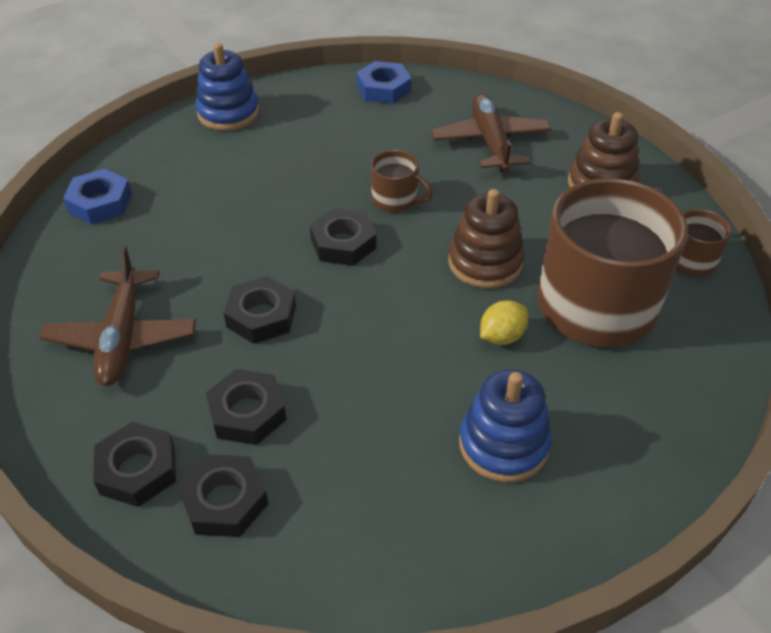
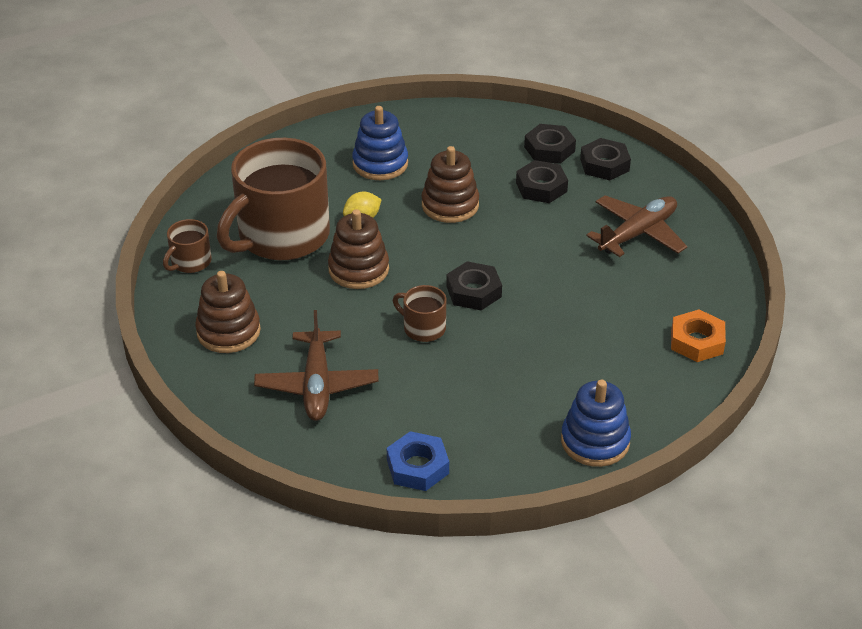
camera: 175 degrees left, 5 degrees down
(100, 203) = (696, 341): blue nut -> orange nut
(122, 338) = (638, 233): brown plane -> brown plane turned 45 degrees clockwise
(261, 316) = (537, 241): black nut -> none
(383, 369) = (450, 205): none -> brown stacking toy

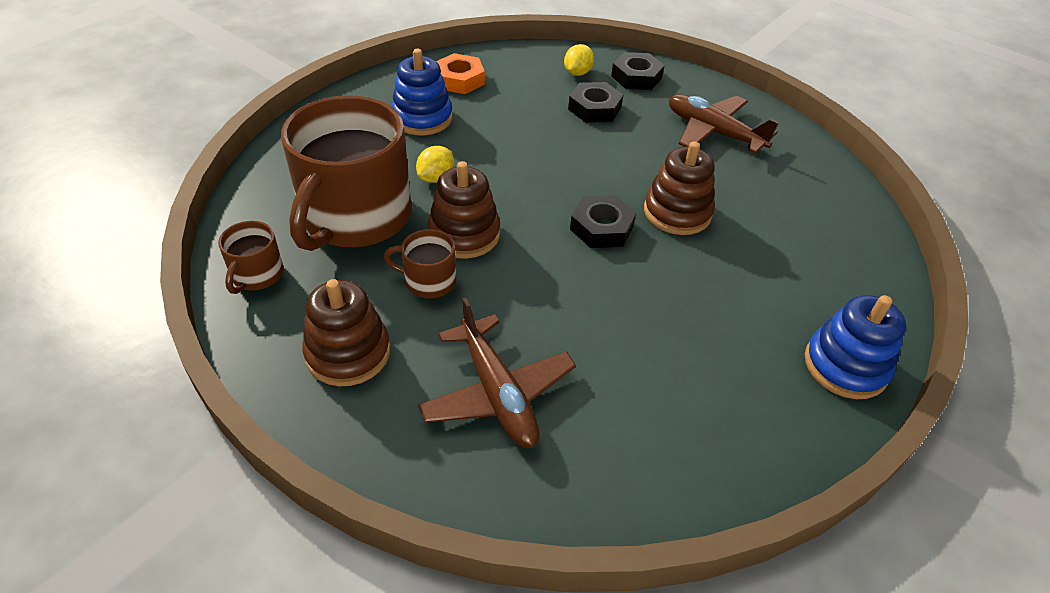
camera: 25 degrees left, 5 degrees up
(418, 467) = (685, 468): blue nut -> none
(423, 328) = (576, 283): brown mug -> brown mug (428, 281)
(450, 205) = (519, 144): brown stacking toy -> brown stacking toy (677, 212)
(549, 149) = (577, 73): black nut -> yellow lemon
(638, 233) = (713, 132): brown plane -> brown plane turned 75 degrees counterclockwise
(696, 341) = (847, 224): orange nut -> orange nut (459, 80)

